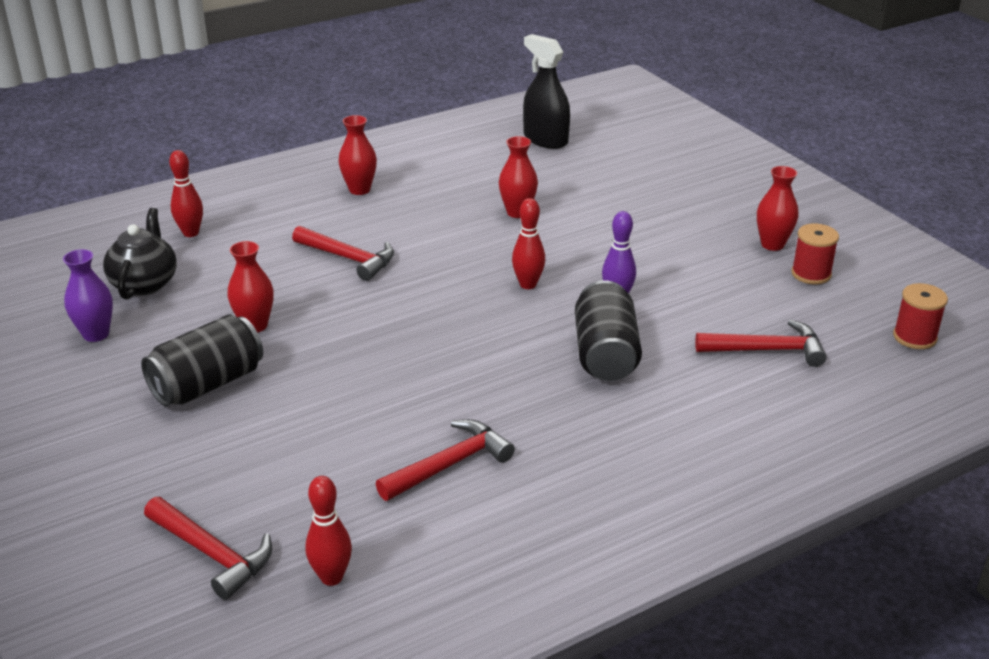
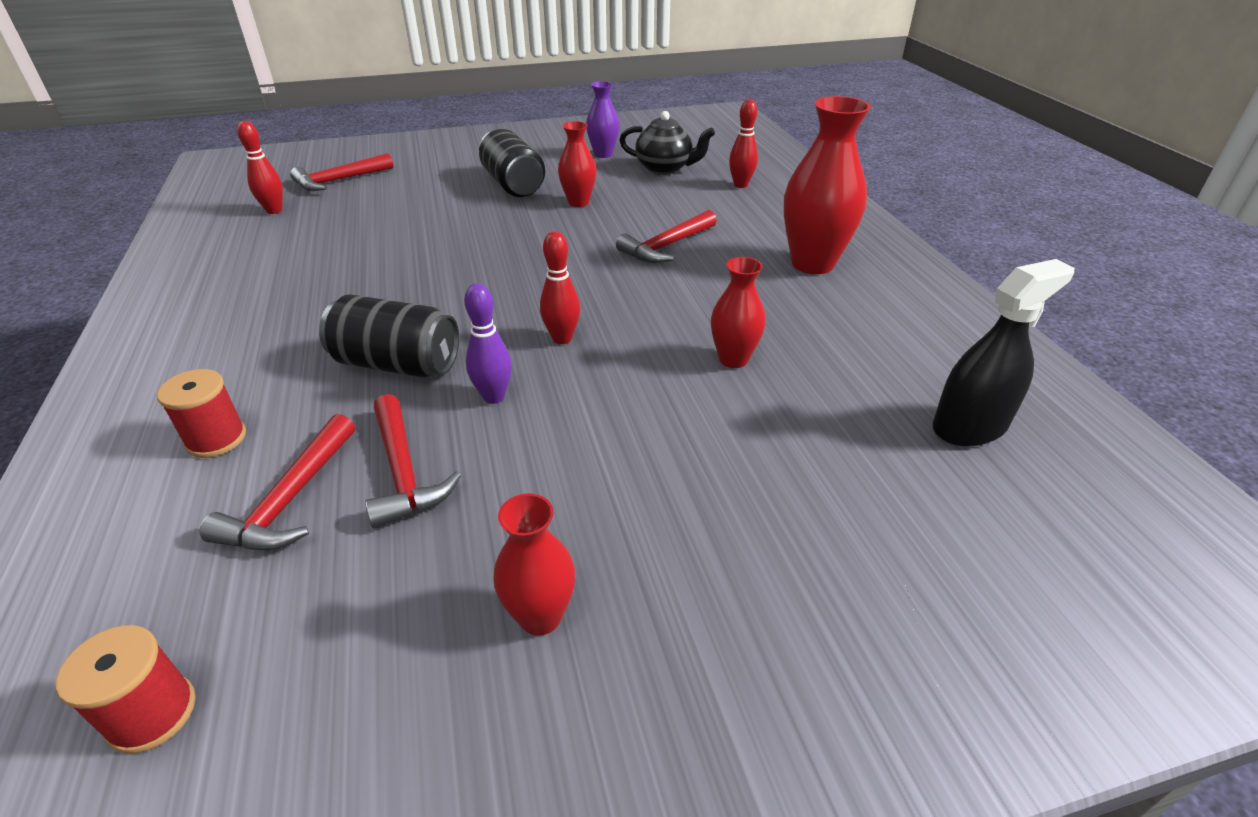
camera: 105 degrees right, 5 degrees up
(359, 190) = (812, 263): red vase -> red vase, size x1.76
(449, 464) = (329, 259): red hammer -> red hammer (404, 472)
(811, 274) = (423, 636): red spool -> red spool (216, 439)

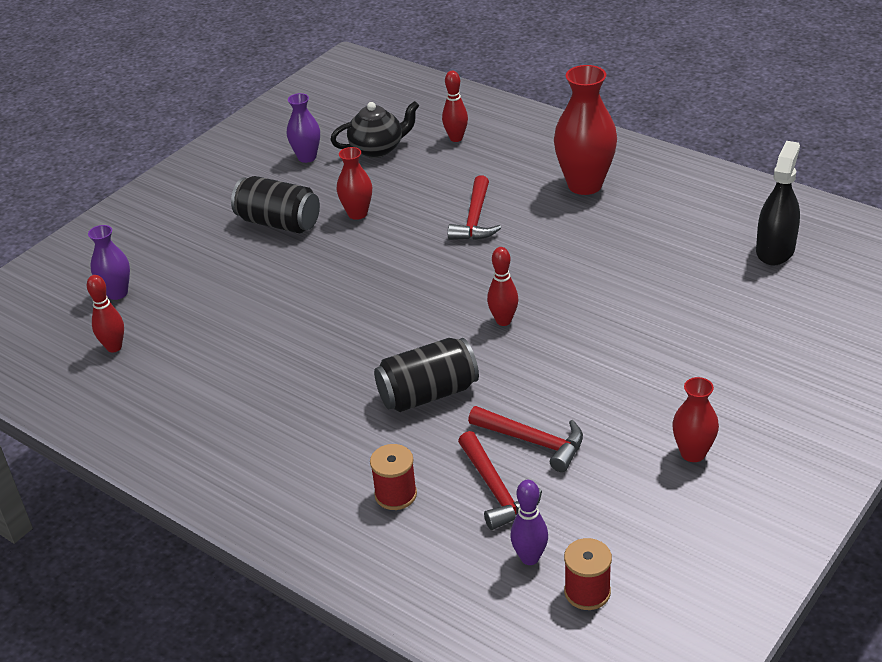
camera: 35 degrees left, 0 degrees up
(339, 180) = (117, 293): red hammer -> purple vase
(494, 397) = (517, 377): purple bowling pin -> purple bowling pin (530, 558)
(733, 359) = (619, 278): red vase -> none

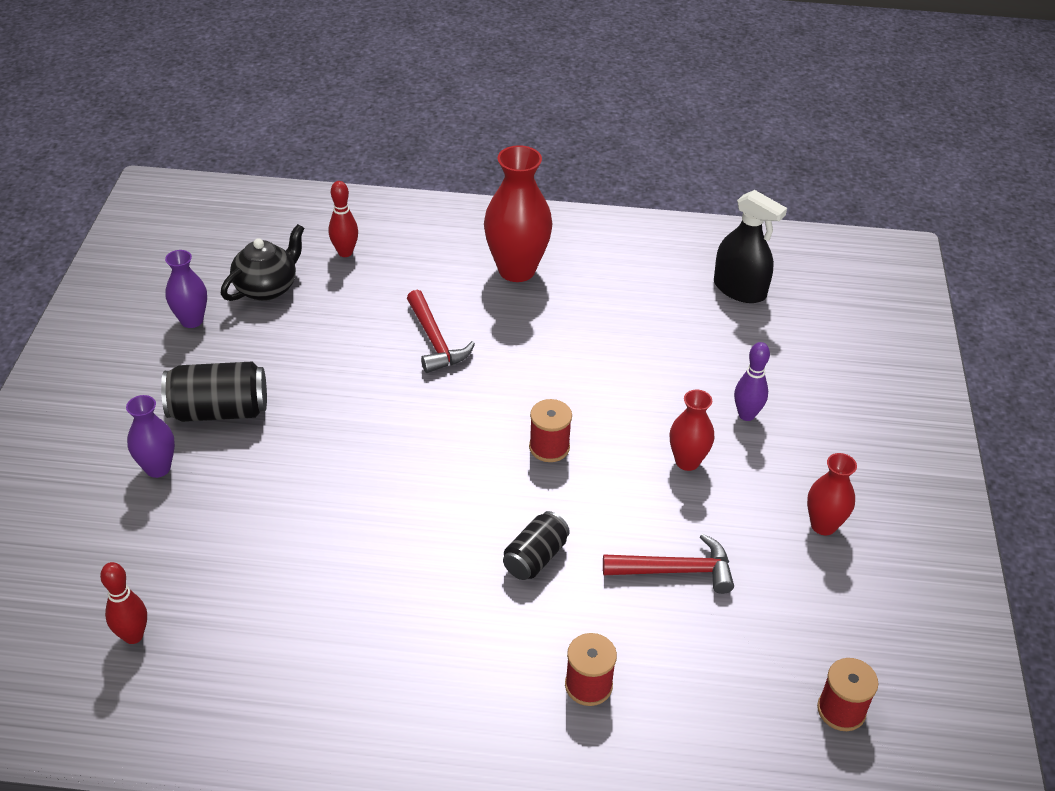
camera: 35 degrees left, 5 degrees up
(117, 293) = (83, 564): purple vase -> purple vase (158, 468)
(357, 213) = (302, 372): red vase -> red vase (687, 461)
(428, 394) = (535, 557): black can -> black can, size x0.65
(496, 490) = (680, 638): red hammer -> none
(503, 321) = (549, 447): red bowling pin -> red spool
(530, 558) = (765, 698): purple bowling pin -> purple bowling pin (746, 415)
(775, 250) = (739, 289): black spray bottle -> black spray bottle turned 135 degrees clockwise

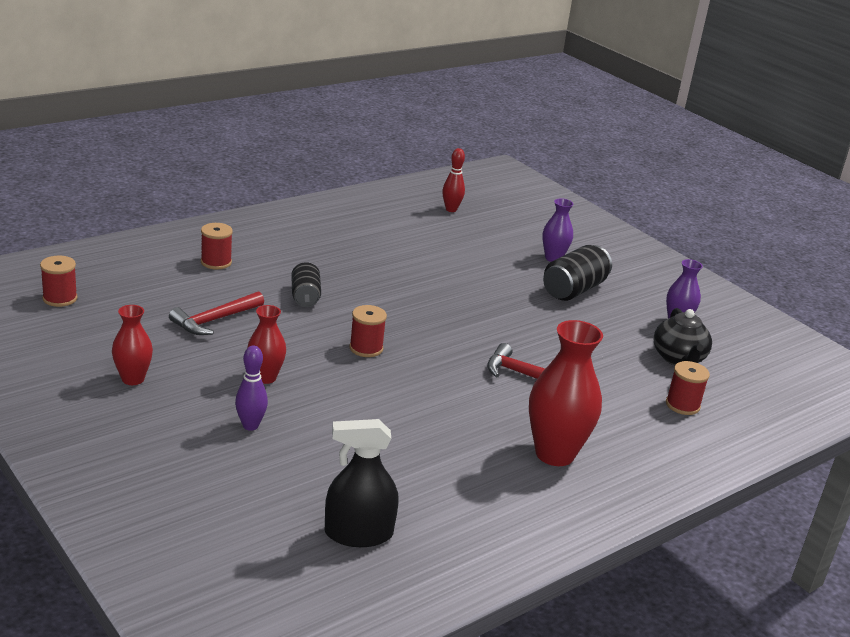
camera: 135 degrees right, 15 degrees down
(345, 252) = (682, 405): red bowling pin -> red spool

